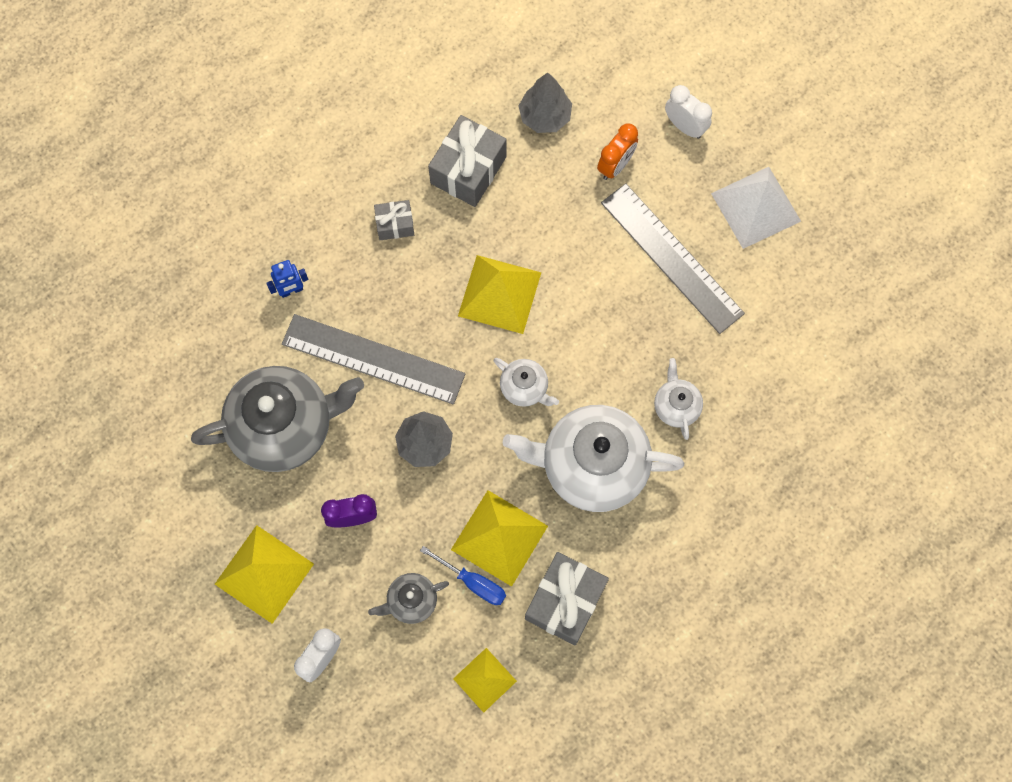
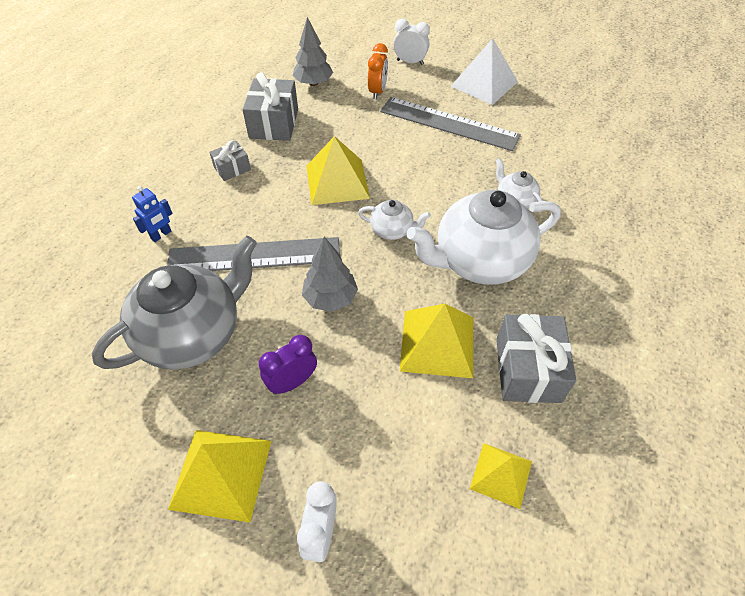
camera: 25 degrees left, 20 degrees down
(411, 601) = (387, 432): grey teapot -> none
(473, 582) = (436, 389): blue screwdriver -> none

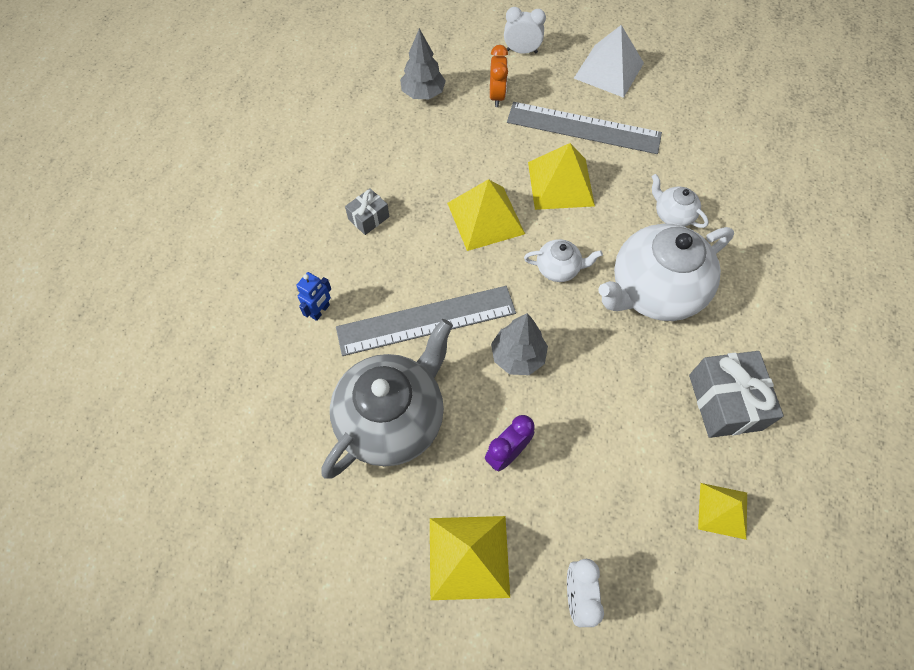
camera: 10 degrees left, 10 degrees up
(274, 123) = (395, 153): grey gift -> none
(437, 343) = (634, 388): yellow pyramid -> yellow pyramid (560, 183)

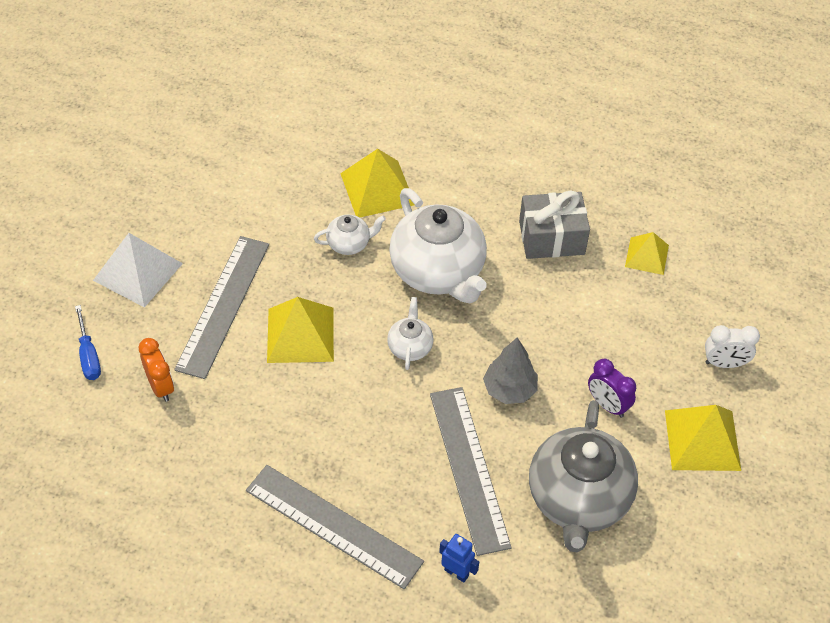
camera: 90 degrees left, 10 degrees down
(368, 218) = (333, 526): grey gift -> grey ruler
(393, 418) = (578, 500): grey teapot -> grey teapot turned 120 degrees counterclockwise
(423, 93) = (143, 466): grey tree -> none
(485, 218) = (341, 408): yellow pyramid -> yellow pyramid (377, 189)
(497, 96) = (160, 386): orange clock -> orange clock turned 60 degrees clockwise
(522, 51) = (89, 355): white clock -> blue screwdriver
(672, 215) = (349, 244): white teapot -> white teapot turned 150 degrees counterclockwise

